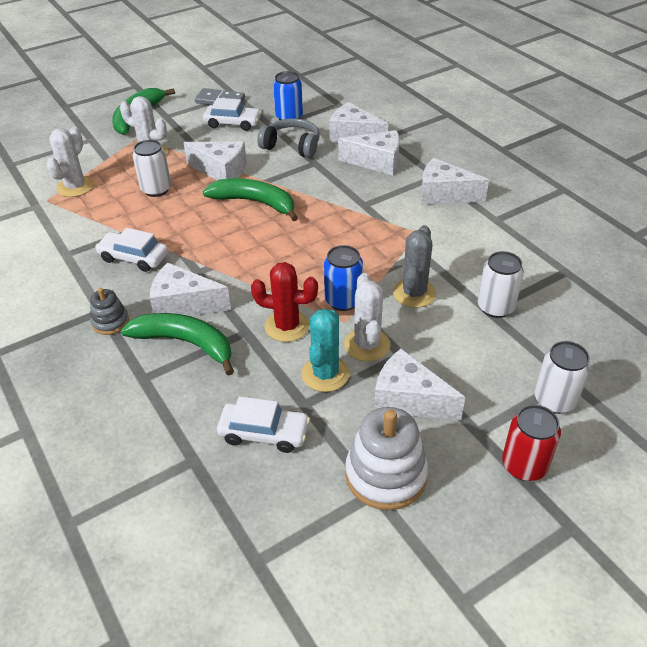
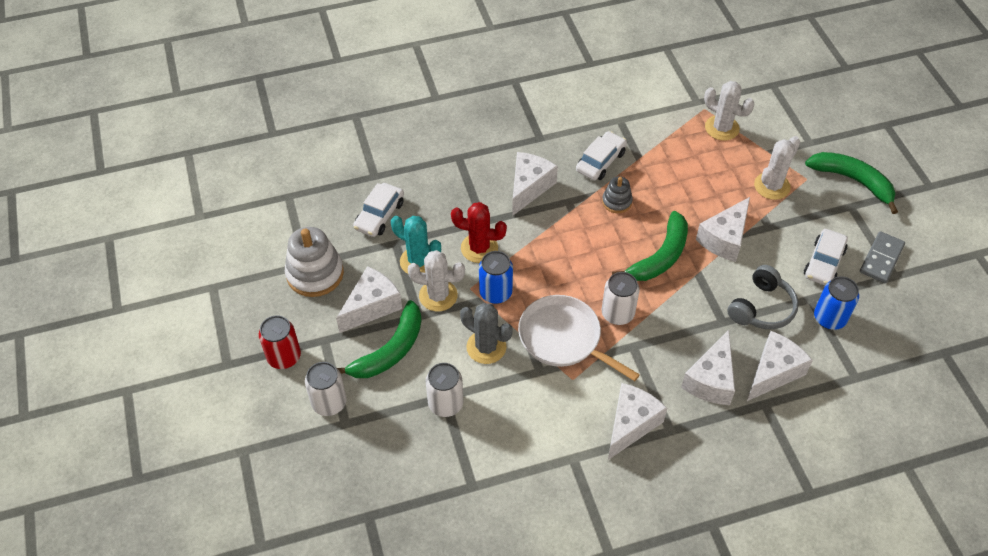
camera: 105 degrees right, 10 degrees up
(110, 322) = (524, 142): grey stacking toy -> grey stacking toy (617, 202)
(156, 189) = (703, 185): white can -> white can (617, 313)
(186, 343) = (484, 184): green banana -> green banana (390, 350)
(287, 326) = (479, 248): red cactus -> red cactus turned 75 degrees clockwise
(377, 245) = (563, 338): none -> white pan

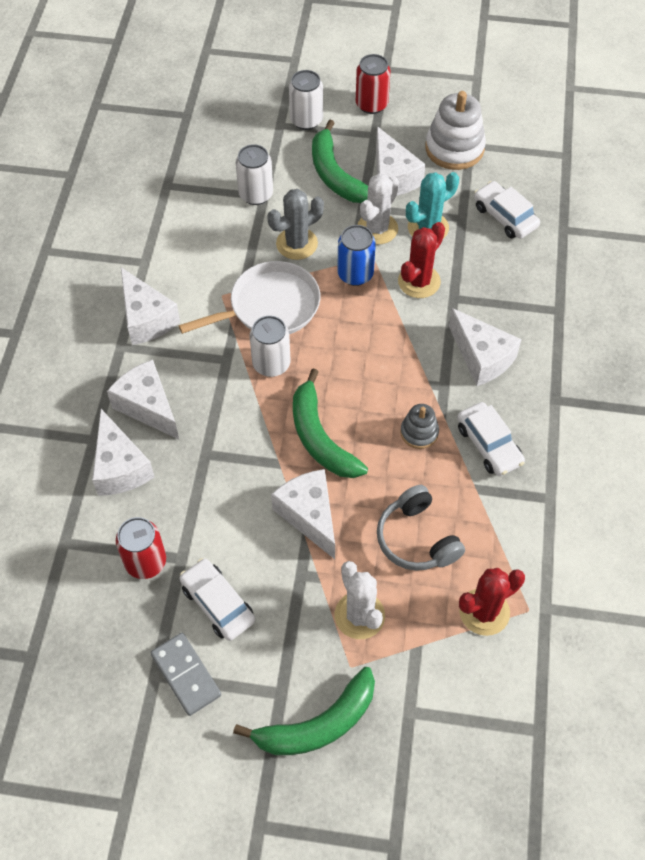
camera: 115 degrees right, 5 degrees up
(722, 128) = (484, 612): white cactus -> red cactus
(762, 308) = (199, 501): grey headphones -> grey headphones (416, 539)
(829, 318) = (145, 562): blue can -> red can

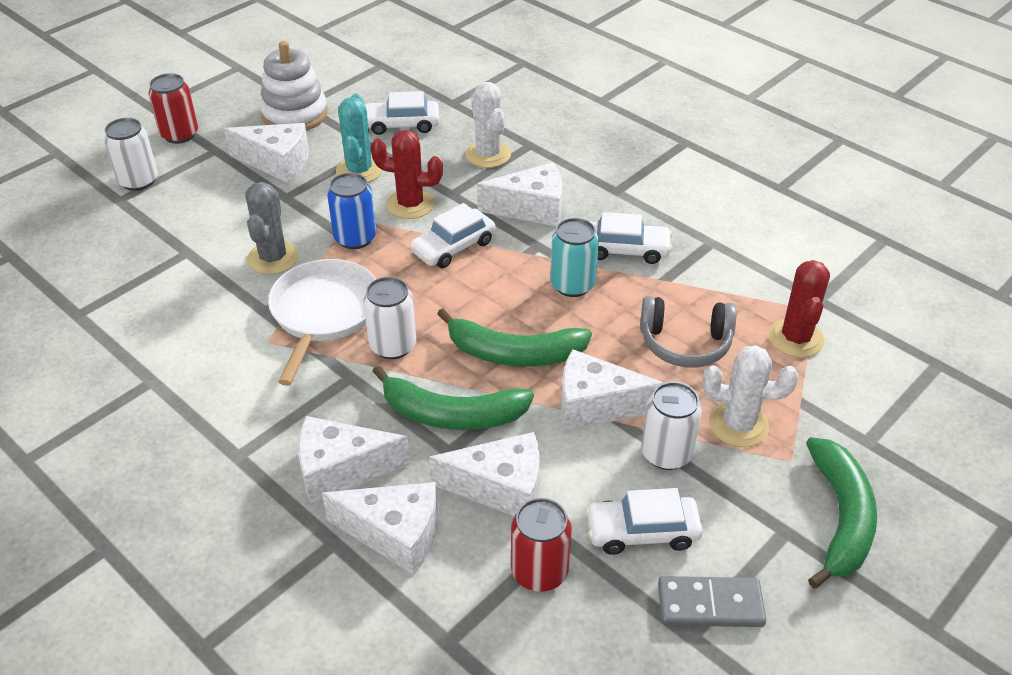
camera: 55 degrees left, 15 degrees down
(146, 318) = (226, 415): white cheese -> white cheese (500, 488)
(256, 194) = (178, 256): white can -> white can (666, 453)
(335, 175) = (227, 194): green banana -> green banana (452, 414)
(377, 229) = (322, 200): white cactus -> white cactus (488, 155)
(396, 336) = (453, 247): none -> white car
(419, 281) = (410, 204): red cactus -> red cactus turned 60 degrees counterclockwise
(419, 432) = (572, 285): grey stacking toy -> turquoise can

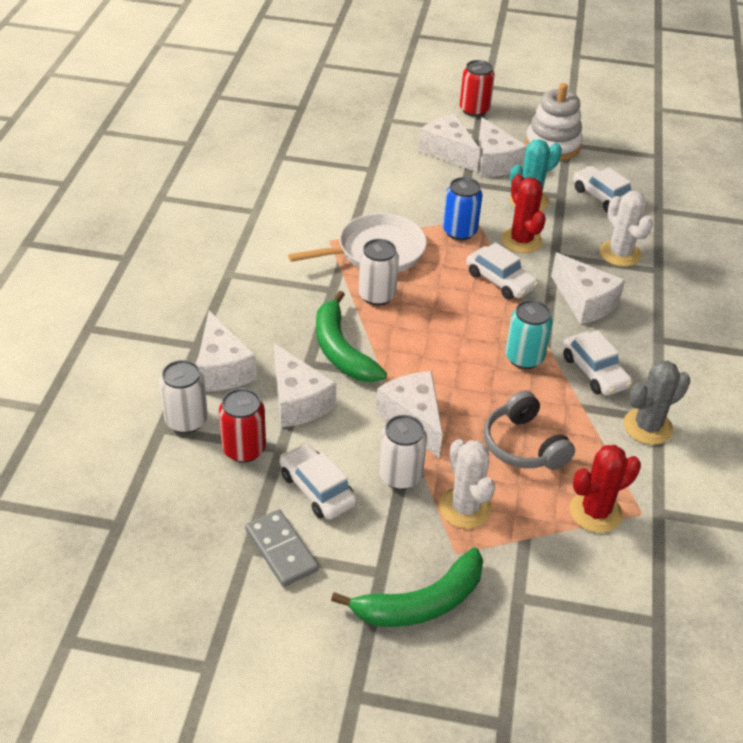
camera: 55 degrees right, 0 degrees up
(138, 181) = (413, 117): white can -> white can (186, 420)
(273, 258) = (403, 206): grey cactus -> grey cactus (647, 427)
(341, 470) = (253, 322): white cheese -> white cheese (448, 152)
(453, 247) = (500, 281): white car -> white car turned 150 degrees counterclockwise
(488, 155) = (620, 254): white cactus -> white cactus turned 60 degrees counterclockwise
(514, 353) = (425, 356): green banana -> none

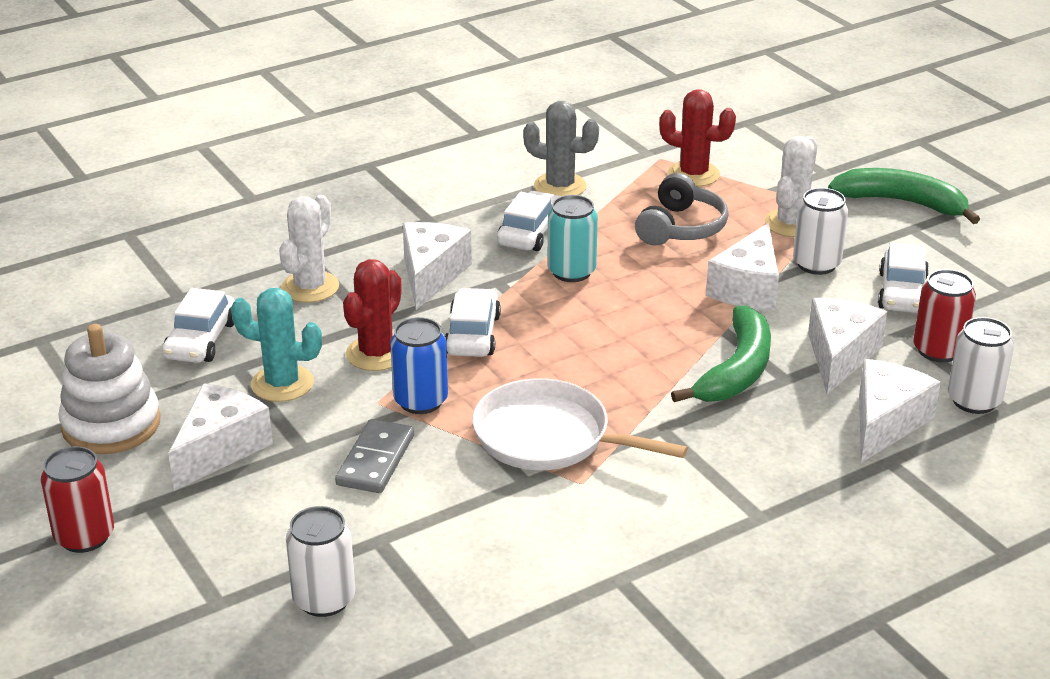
camera: 130 degrees left, 10 degrees down
(281, 550) = (980, 276): grey domino -> grey domino (376, 460)
(377, 295) = (622, 395): white can -> white can (324, 599)
(448, 152) = (243, 499): white cheese -> none

